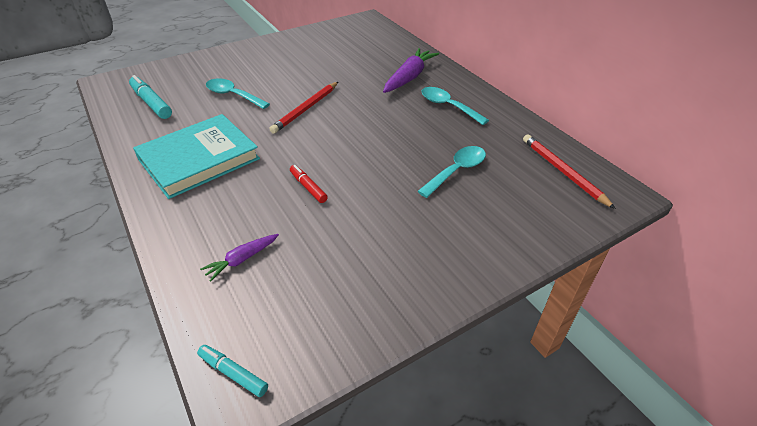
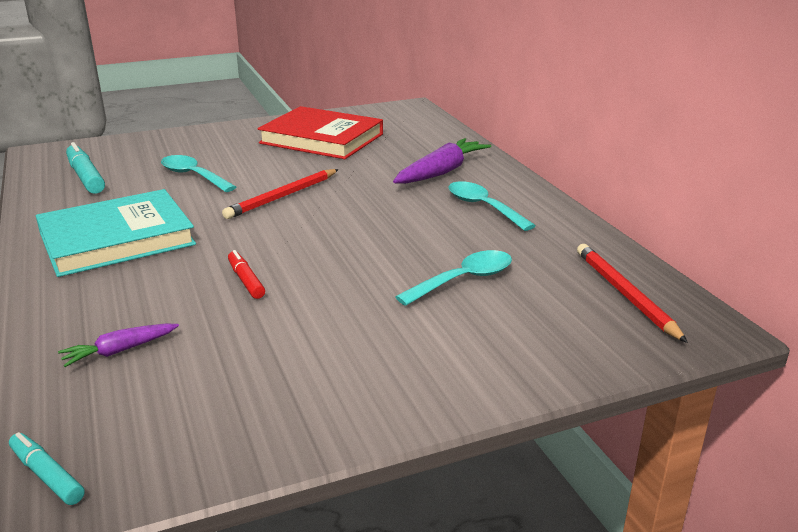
camera: 10 degrees right, 15 degrees down
(314, 53) = (322, 138): none -> red book

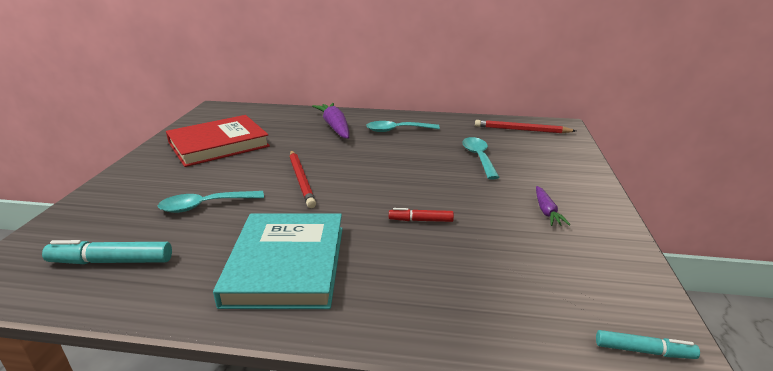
camera: 60 degrees left, 0 degrees up
(47, 475) = (644, 351): turquoise marker -> turquoise marker turned 150 degrees counterclockwise
(120, 351) = (487, 292): purple carrot -> purple carrot (546, 211)

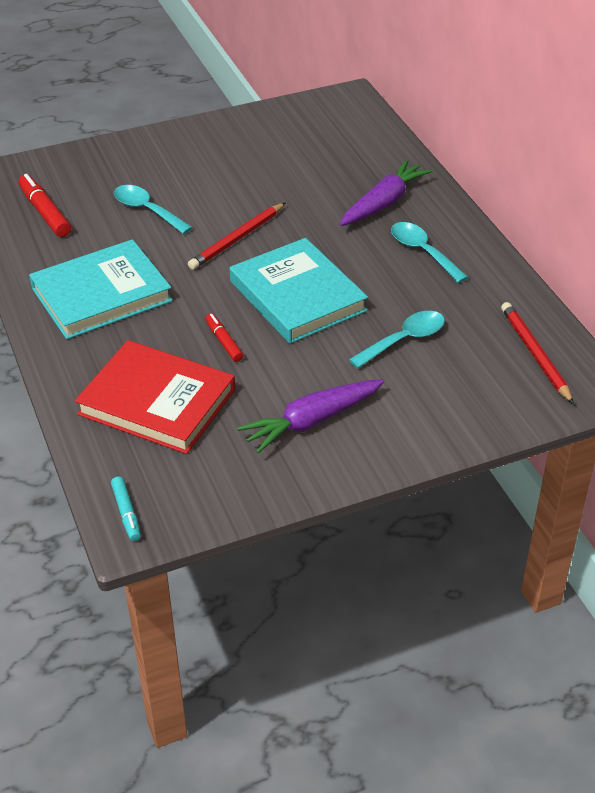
camera: 60 degrees right, 15 degrees up
(111, 261) = (45, 212): turquoise marker -> red marker
(218, 144) = (262, 152): red book -> red book (157, 402)
(396, 177) = (297, 296): none -> turquoise book
(546, 211) = (312, 421): purple carrot -> purple carrot, size x1.82

